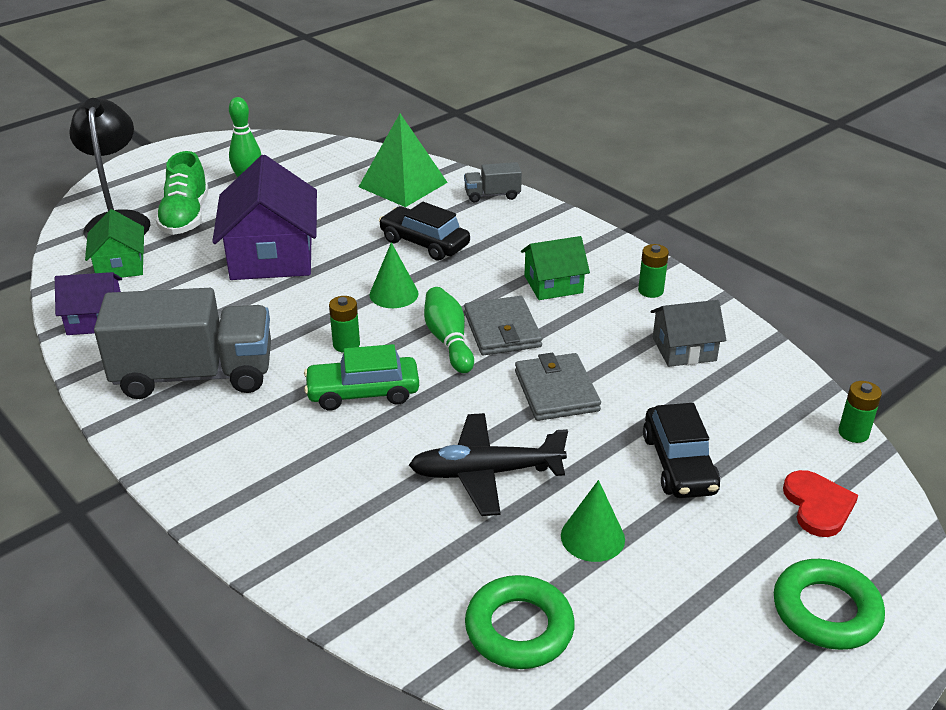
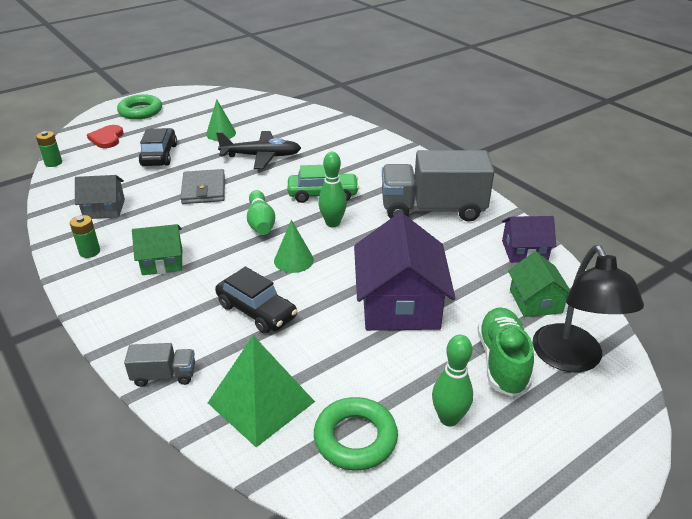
camera: 175 degrees left, 0 degrees up
(346, 344) = (332, 223): green battery -> green bowling pin
(502, 330) = (220, 228): grey wallet -> none
(519, 629) = (266, 112): green ring -> green ring (355, 438)

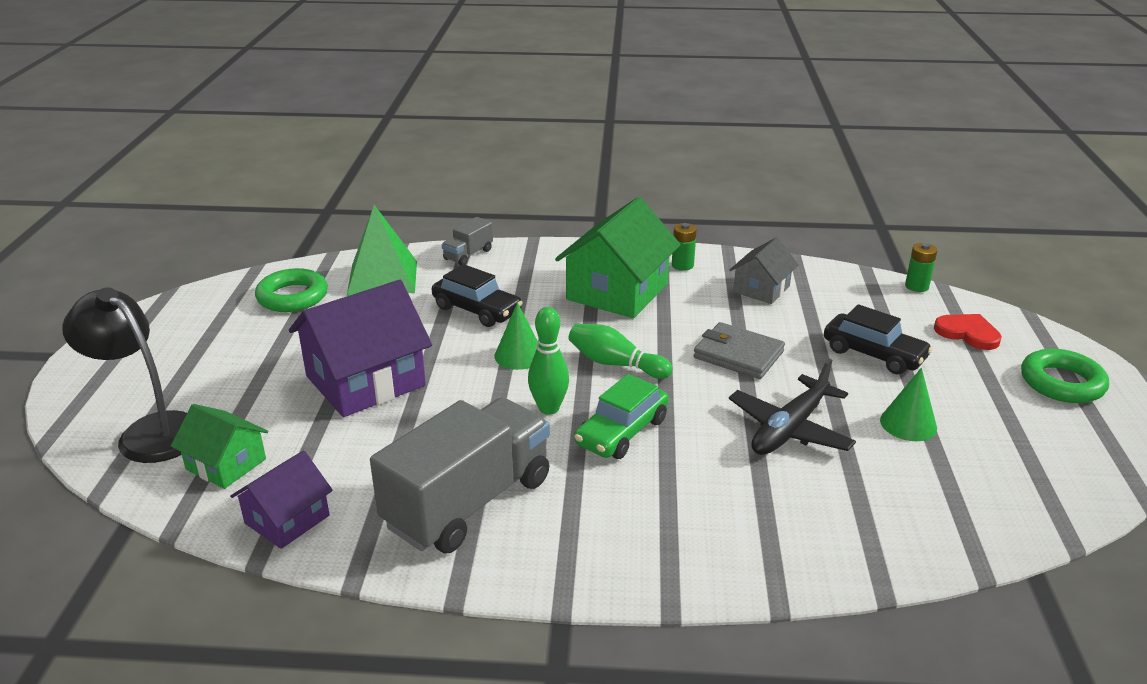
camera: 130 degrees right, 5 degrees down
(162, 261) = (617, 292): green house -> green house, size x1.79
(257, 311) = (477, 310): black car -> black car turned 135 degrees counterclockwise
(399, 304) = (365, 381): purple house -> purple house turned 75 degrees counterclockwise
(449, 418) = (234, 337): green bowling pin -> none
(502, 361) = (220, 393): green shoe -> none

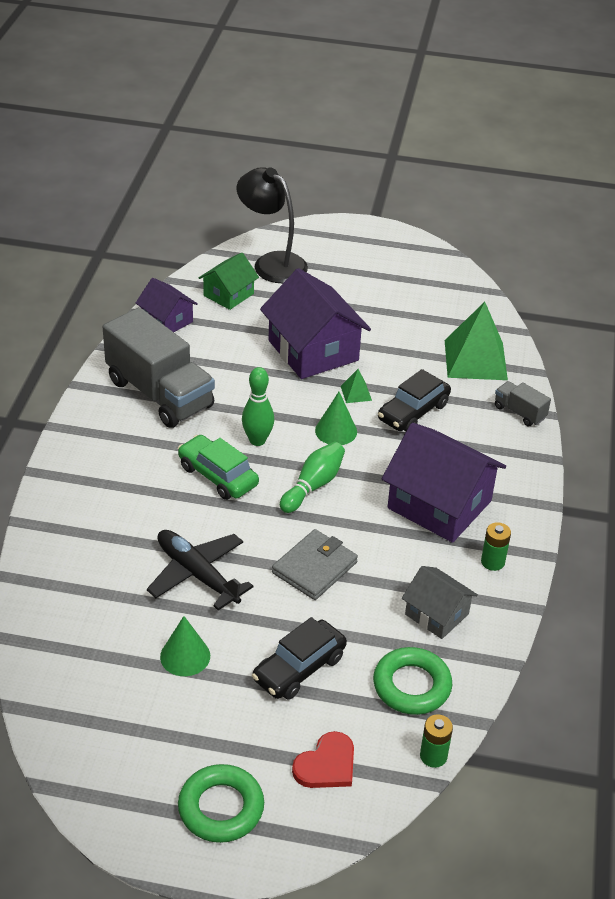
camera: 95 degrees right, 10 degrees up
(150, 431) = (272, 263): black lamp -> black lamp turned 90 degrees counterclockwise
(292, 297) = (445, 312): green ring -> green ring (411, 686)
(448, 346) = (356, 393): none -> green pyramid
(617, 292) = (439, 504): green house -> purple house

